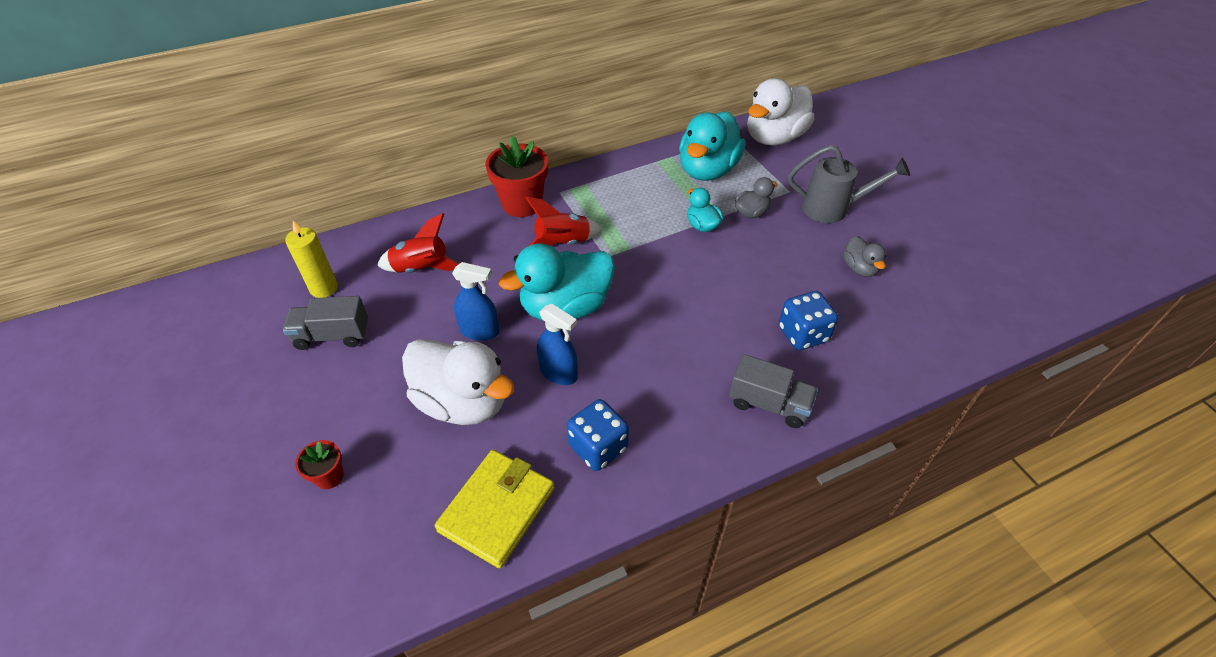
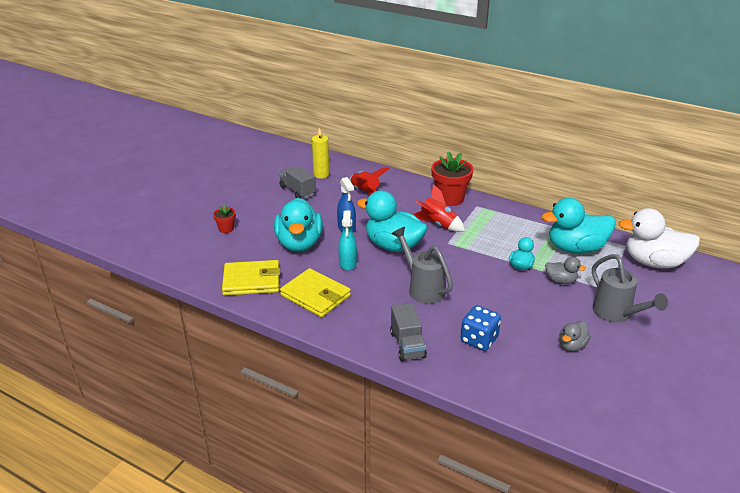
camera: 55 degrees right, 15 degrees down
(463, 402) = (299, 243): white duck -> turquoise duck
(558, 373) = (347, 263): blue spray bottle -> turquoise spray bottle
(598, 447) = (315, 295): blue dice -> yellow wallet
(672, 328) = (422, 288): none -> grey watering can

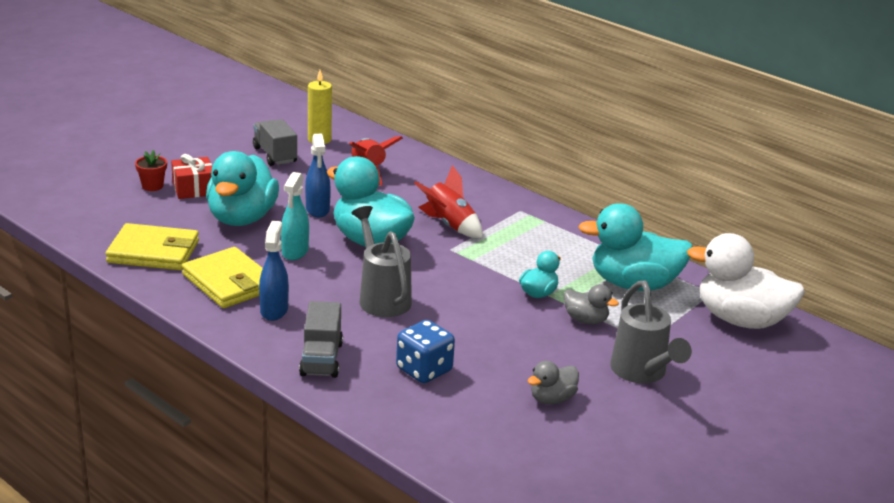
camera: 10 degrees right, 5 degrees down
(255, 226) = (194, 189): none -> red gift
(356, 312) = (274, 310): none -> blue spray bottle
(450, 199) = (486, 196): red flower pot -> none

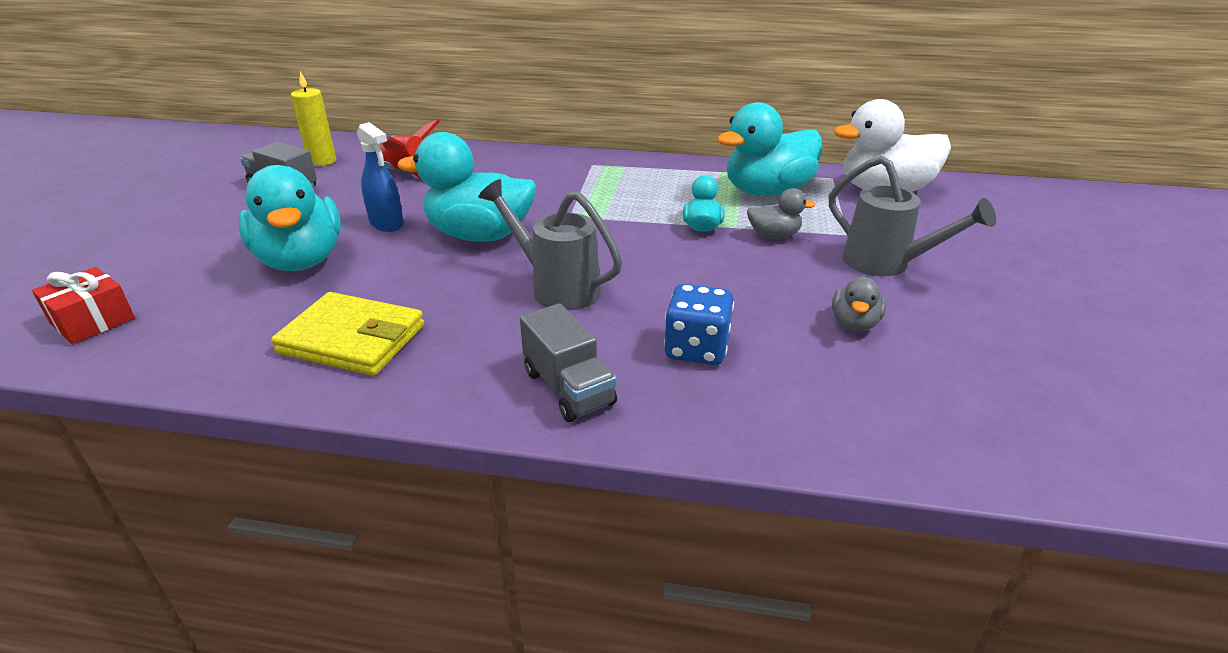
camera: 30 degrees left, 5 degrees up
(152, 186) = (144, 262): red flower pot -> none
(153, 252) = (207, 340): yellow wallet -> none
(194, 189) = (207, 248): red gift -> red gift (93, 321)
(274, 310) = (445, 351): blue spray bottle -> none
(295, 252) = (404, 274): turquoise spray bottle -> none
(449, 225) = (542, 196): red rocket -> none

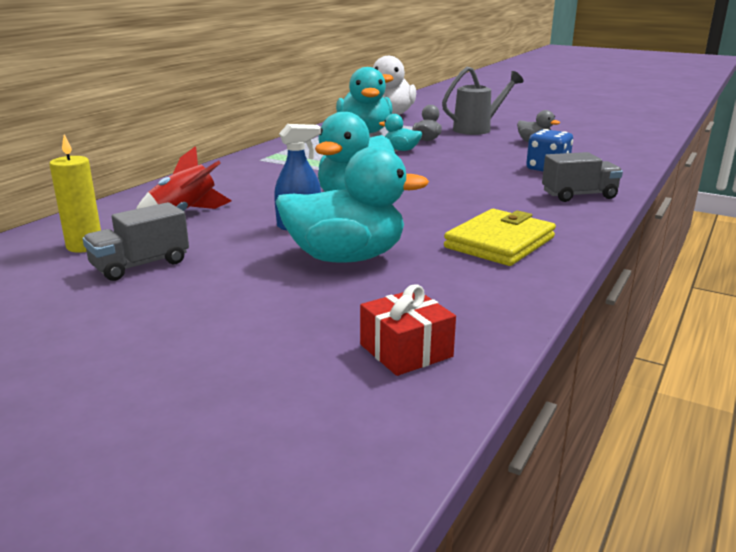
camera: 70 degrees left, 10 degrees down
(556, 287) = (458, 187): grey watering can -> none

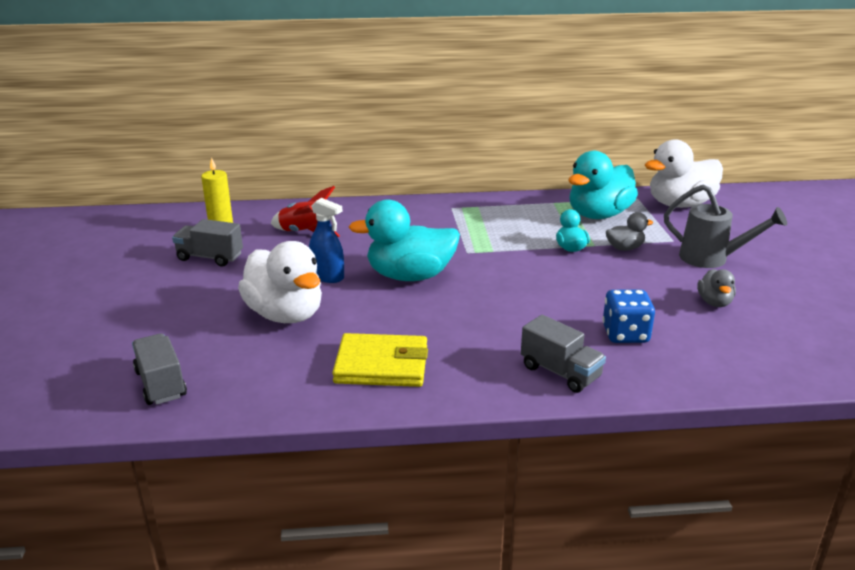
camera: 55 degrees right, 5 degrees up
(346, 258) = (285, 314): turquoise duck -> white duck
(406, 350) = (161, 384): red gift -> grey truck

